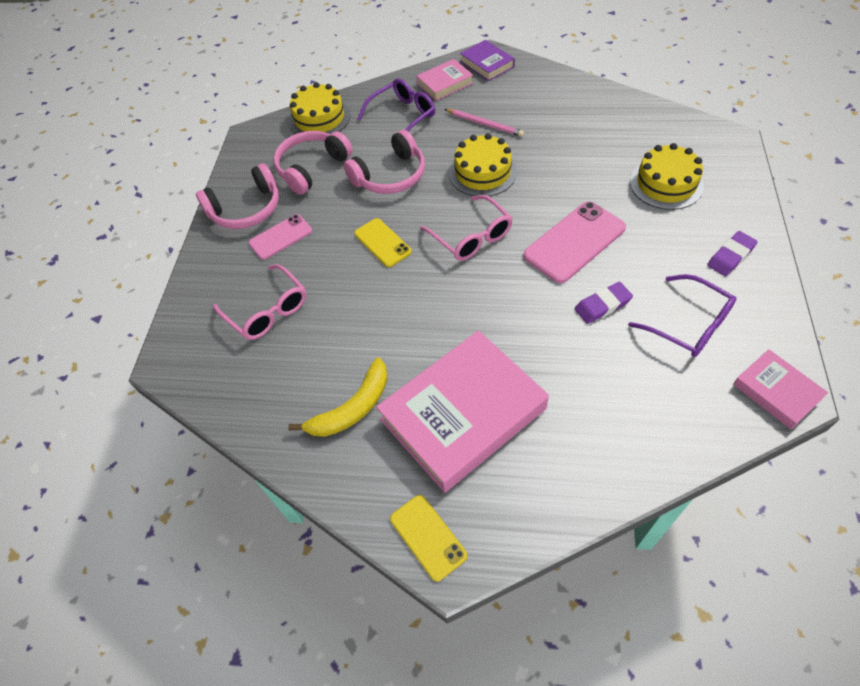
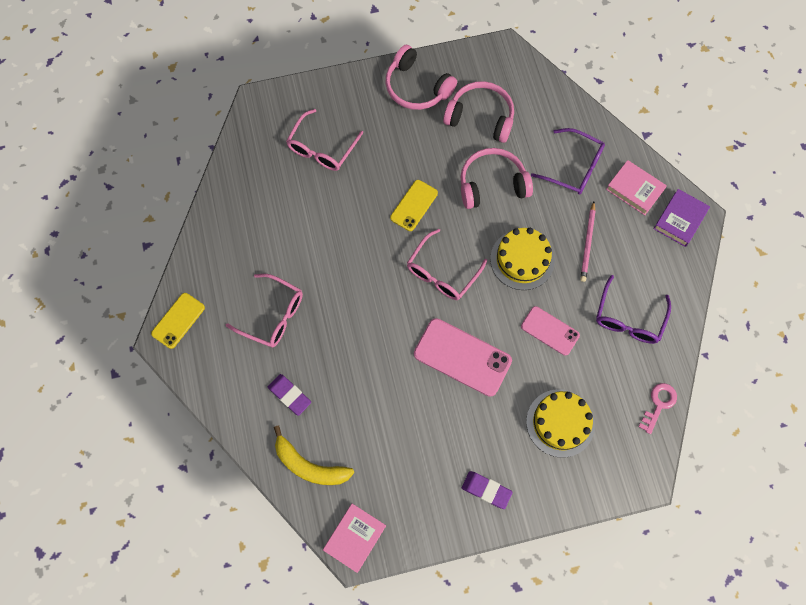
camera: 65 degrees right, 15 degrees up
(280, 237) = (395, 126): pink phone -> pink phone (550, 331)
(319, 118) = (545, 97): yellow cake -> none
(352, 408) = (257, 240): yellow banana -> yellow banana (309, 465)
(390, 176) = (492, 184): pink headphones -> pink headphones turned 135 degrees clockwise
(462, 414) = (273, 315): pink book -> pink glasses
(602, 305) = (400, 393): purple eraser -> purple eraser (289, 395)
(661, 115) = (658, 404): none -> pink key
(688, 324) = (401, 464): purple glasses -> purple glasses (628, 318)

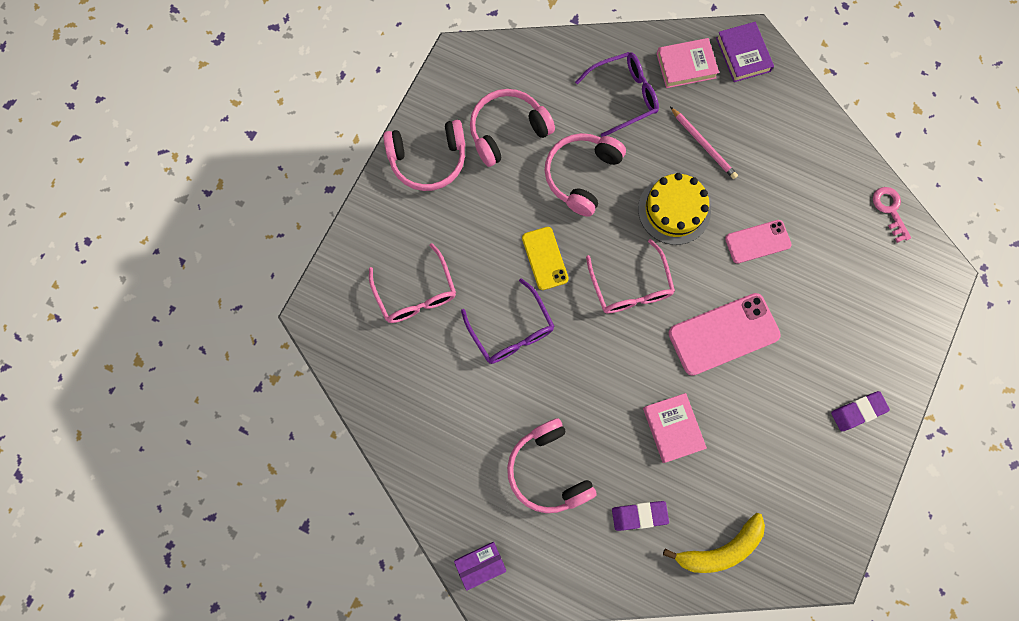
camera: 50 degrees left, 5 degrees up
(178, 320) = (480, 564): yellow phone -> purple box
(273, 315) = (548, 470): pink glasses -> pink headphones
(355, 538) = (817, 560): pink book -> pink book (673, 428)
(560, 423) = (845, 301): yellow cake -> none
(628, 318) = (797, 169): purple glasses -> purple glasses (511, 330)

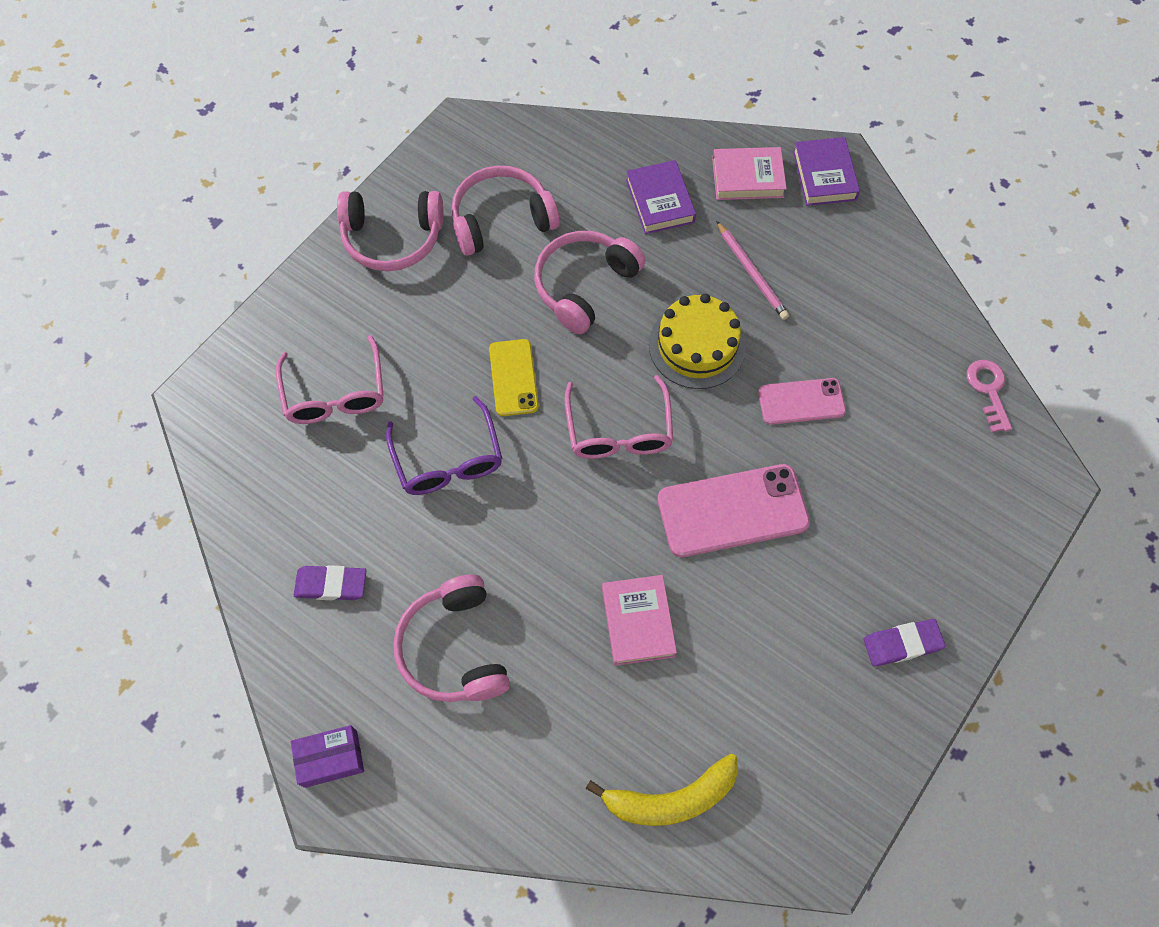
camera: 10 degrees right, 10 degrees down
(623, 96) = (659, 201): purple glasses -> purple book
(639, 515) = (566, 731): purple eraser -> purple eraser (331, 584)

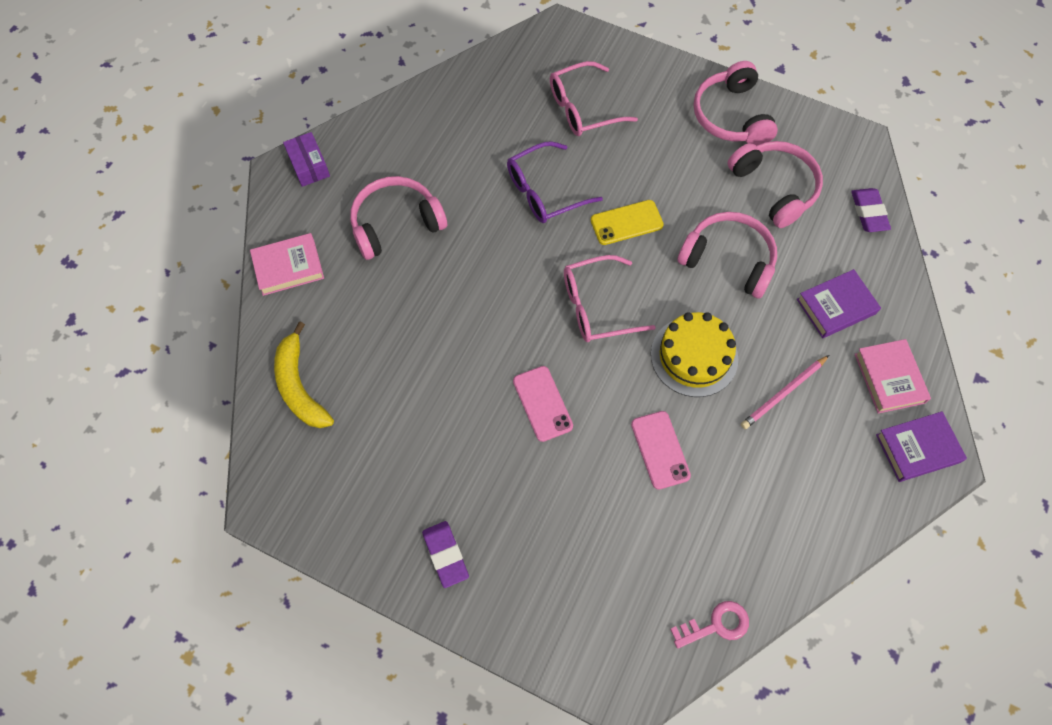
camera: 80 degrees right, 0 degrees up
(331, 584) = (432, 139): purple eraser -> purple eraser (869, 212)
(638, 622) = (434, 344): pink book -> pink book (288, 267)
(732, 511) = (542, 403): pink phone -> pink phone, size x0.61

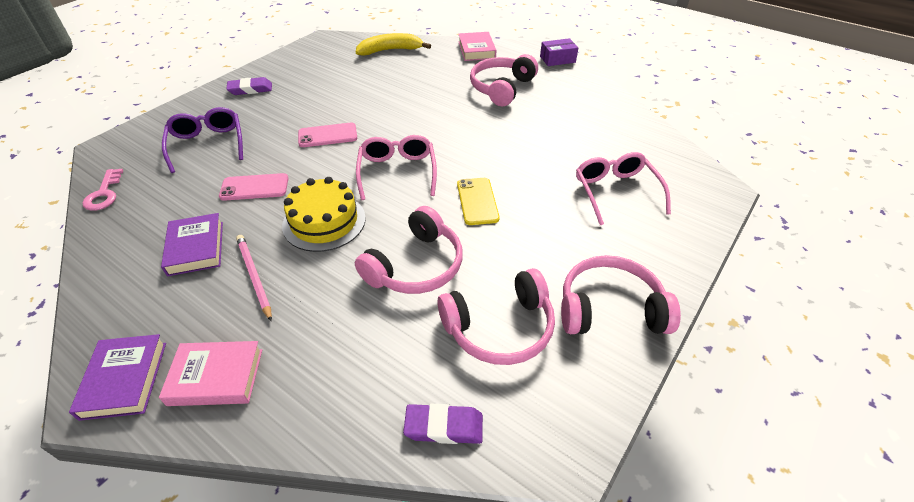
camera: 100 degrees right, 20 degrees down
(396, 224) = (501, 88): pink headphones -> pink headphones turned 135 degrees counterclockwise
(545, 191) = (520, 158): purple glasses -> purple glasses (207, 144)
(836, 306) = (326, 348): purple book -> purple book (196, 248)

